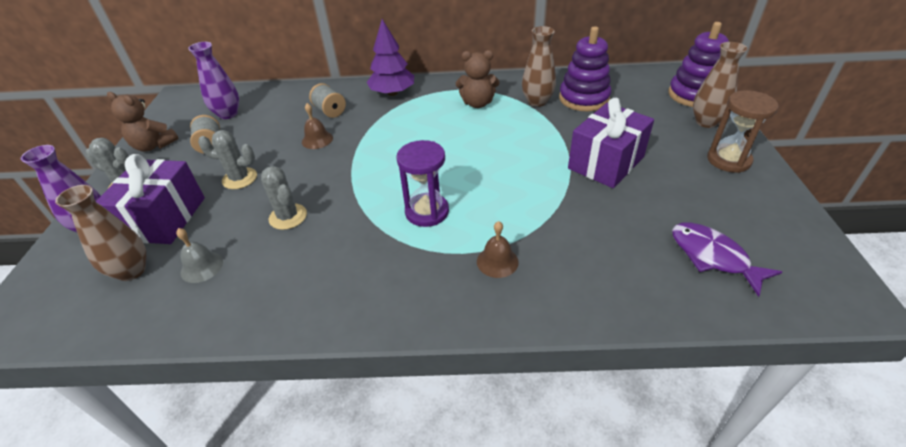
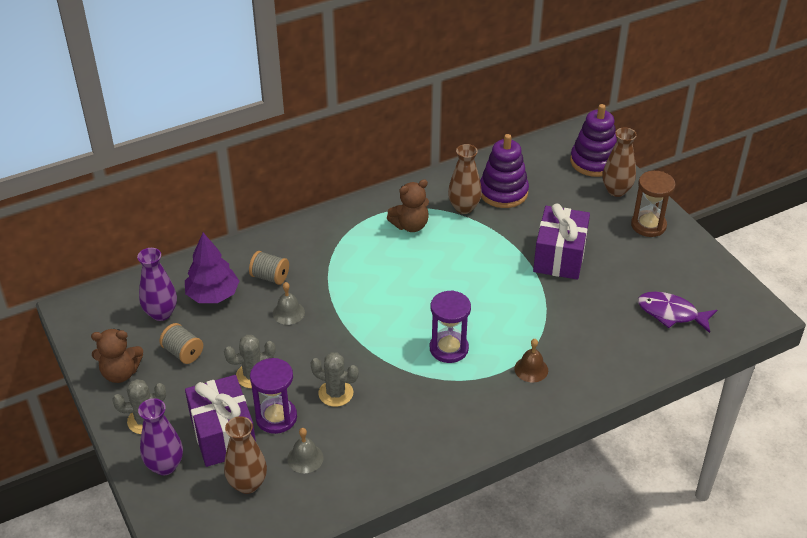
camera: 30 degrees left, 0 degrees up
(219, 220) = (276, 417): none -> purple hourglass
(317, 140) = (288, 312): brown bell -> grey bell
(392, 93) = (316, 237): purple tree -> purple tree (213, 295)

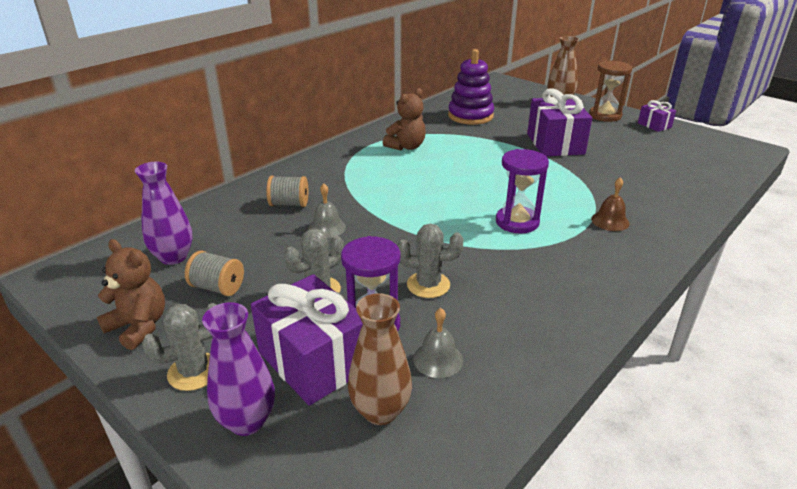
camera: 20 degrees left, 10 degrees down
(120, 373) = (139, 326): brown teddy bear -> brown teddy bear turned 120 degrees counterclockwise
(213, 295) = (231, 230): purple tree -> none
(464, 208) = (445, 129): brown vase -> none
(594, 162) = (526, 91): purple stacking toy -> none
(671, 313) = (684, 161): purple fish -> none
(689, 253) = (654, 125): none -> purple gift

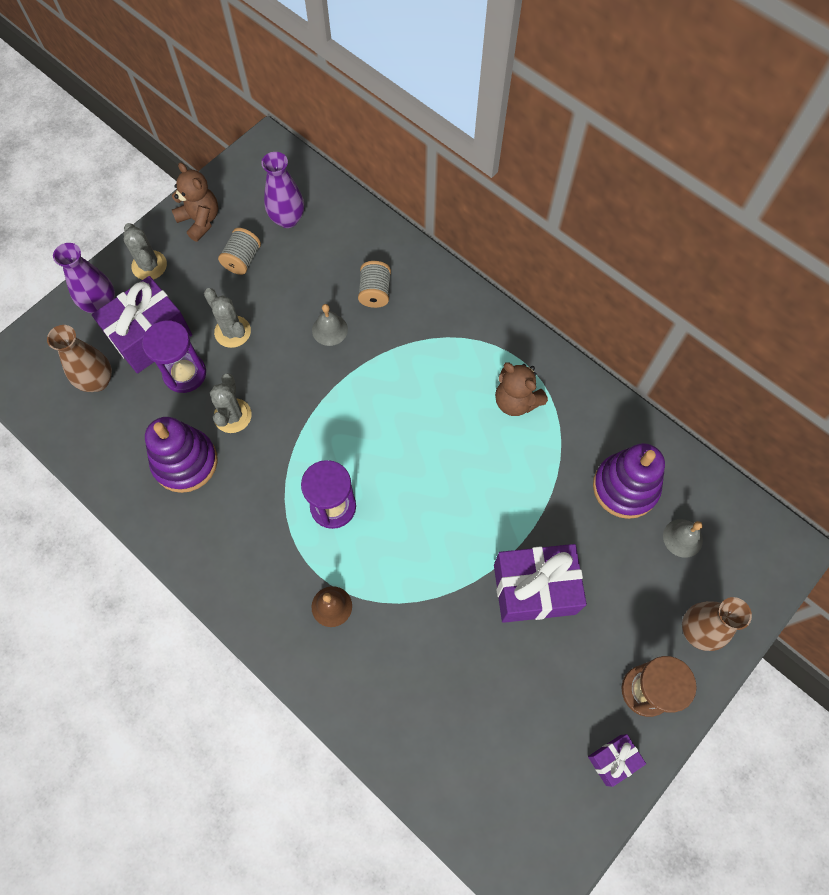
camera: 90 degrees right, 35 degrees up
(139, 326) = (200, 220): brown teddy bear -> brown teddy bear turned 75 degrees counterclockwise
(438, 359) = (141, 419): grey bell -> grey bell (682, 538)
(490, 317) = (185, 462): none -> purple stacking toy

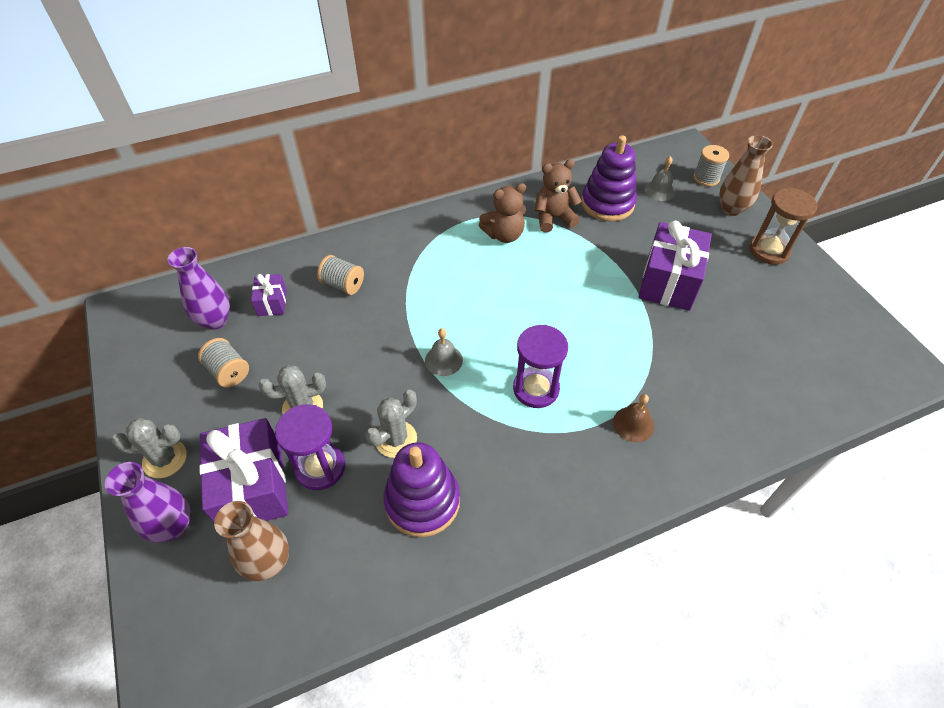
camera: 65 degrees left, 15 degrees down
(200, 220) = (152, 393): brown teddy bear -> brown teddy bear (553, 218)
(232, 416) = (396, 439): grey cactus -> grey cactus turned 75 degrees counterclockwise
(329, 329) = (356, 329): grey bell -> grey bell (443, 360)
(613, 760) = (818, 287): purple gift -> purple gift (272, 302)
(739, 586) = (706, 178): none -> grey spool

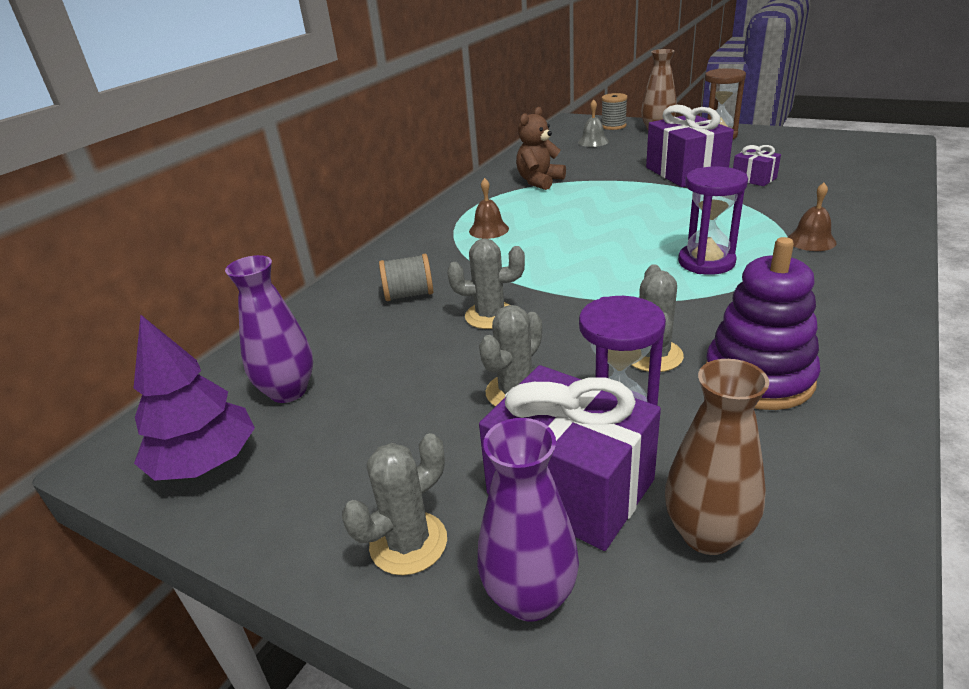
camera: 35 degrees left, 20 degrees down
(144, 343) = (206, 462): none -> purple tree
(228, 371) = (374, 418): grey spool -> none
(272, 302) = (344, 343): purple gift -> purple gift (754, 179)
(360, 337) = (490, 316): none -> grey cactus
(443, 360) = (598, 287): grey bell -> none
(455, 252) = (488, 230): none -> brown bell
(504, 235) = (514, 204): brown teddy bear -> none
(607, 203) = (567, 160): purple stacking toy -> none

